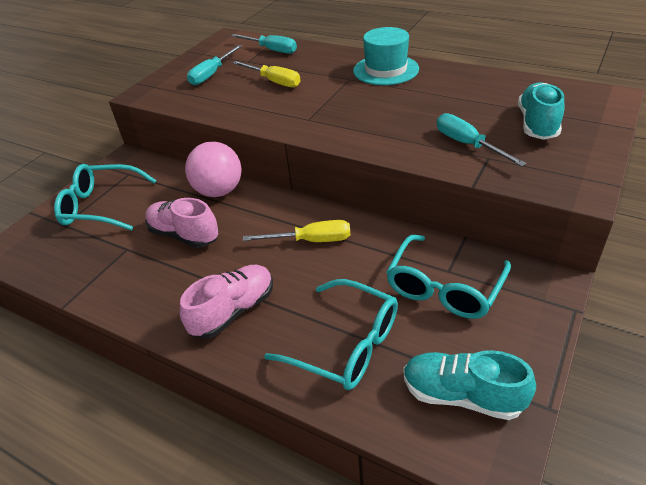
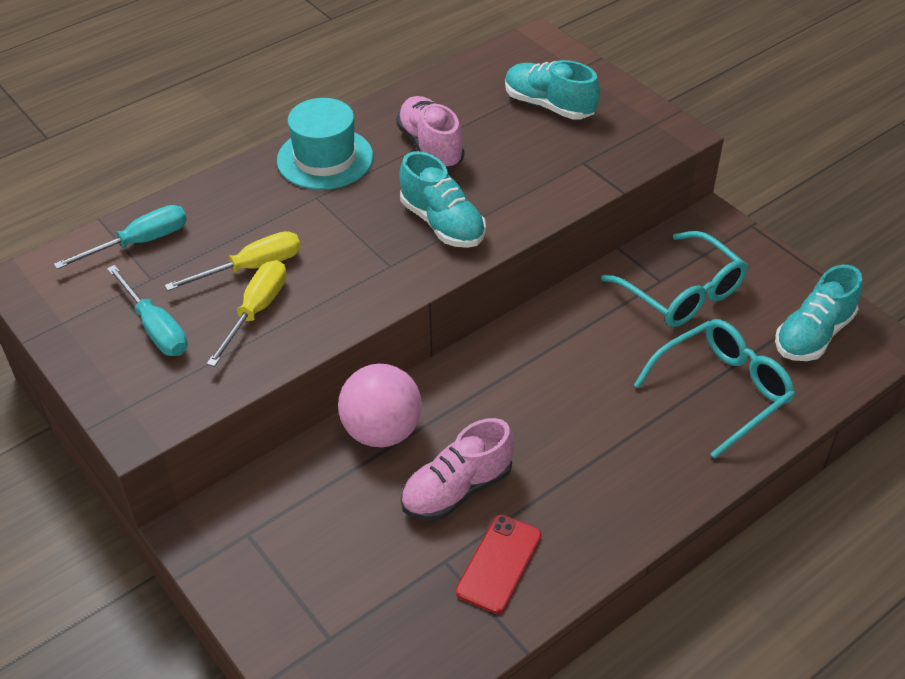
camera: 70 degrees left, 5 degrees up
(101, 206) = (315, 581): turquoise glasses -> none
(130, 272) = (499, 563): none -> red phone
(233, 311) = (629, 470): pink shoe -> pink shoe (430, 147)
(311, 240) = (548, 368): yellow screwdriver -> yellow screwdriver (256, 311)
(362, 124) = (442, 223): none -> turquoise shoe
(467, 144) = (550, 165): turquoise screwdriver -> none

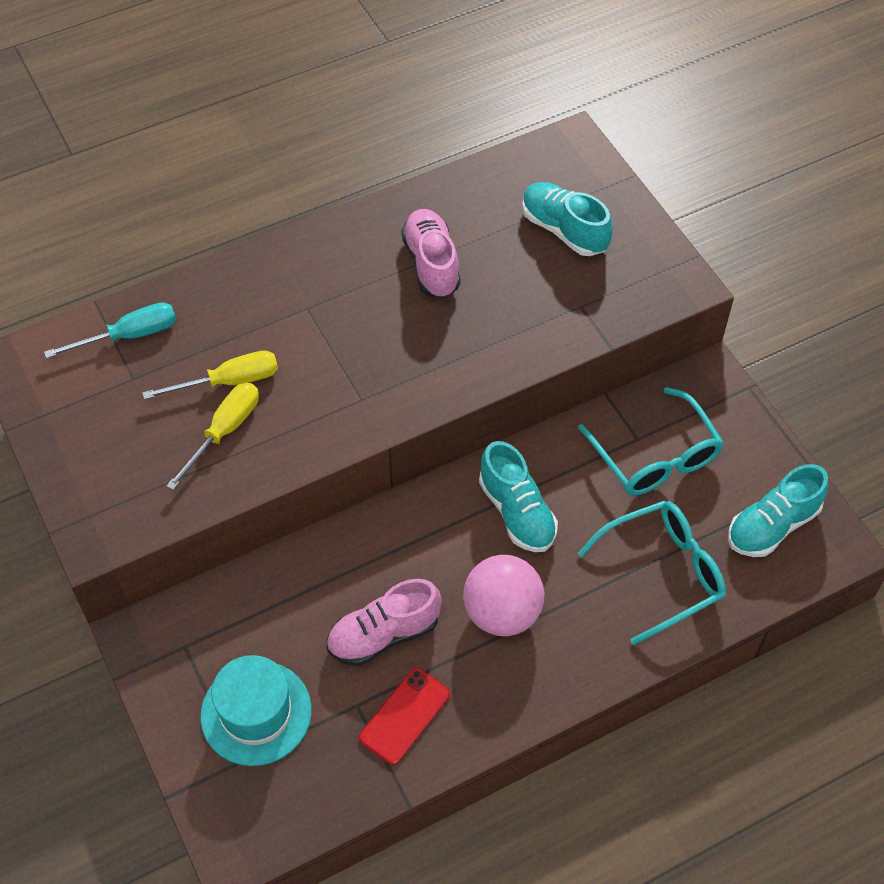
camera: 10 degrees right, 10 degrees up
(155, 328) = (128, 435): turquoise screwdriver -> none
(325, 158) = (324, 263): turquoise hat -> turquoise hat (256, 713)
(382, 431) = (327, 561): pink ball -> pink ball (502, 613)
(442, 223) = (422, 359): turquoise shoe -> turquoise shoe (517, 512)

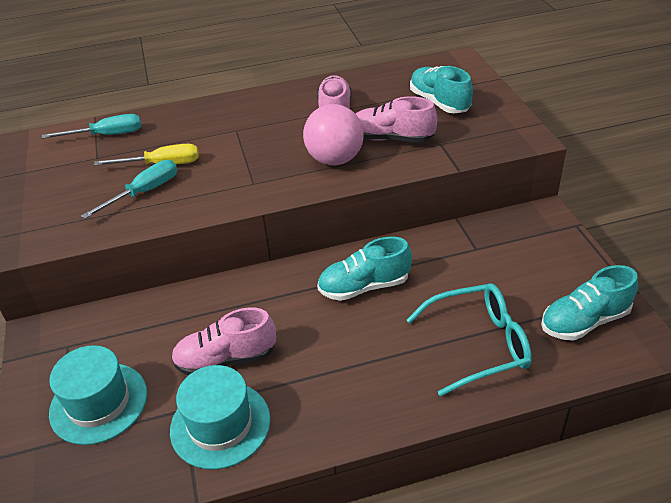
camera: 15 degrees right, 15 degrees down
(224, 431) = (144, 192): yellow screwdriver -> turquoise screwdriver
(404, 716) = (220, 424): red phone -> turquoise hat
(502, 613) = (330, 356): pink ball -> pink ball (335, 159)
(517, 303) = (391, 138): none -> pink shoe
(517, 512) = (364, 286): turquoise shoe -> turquoise shoe turned 90 degrees clockwise
(655, 456) = (488, 262): turquoise glasses -> none

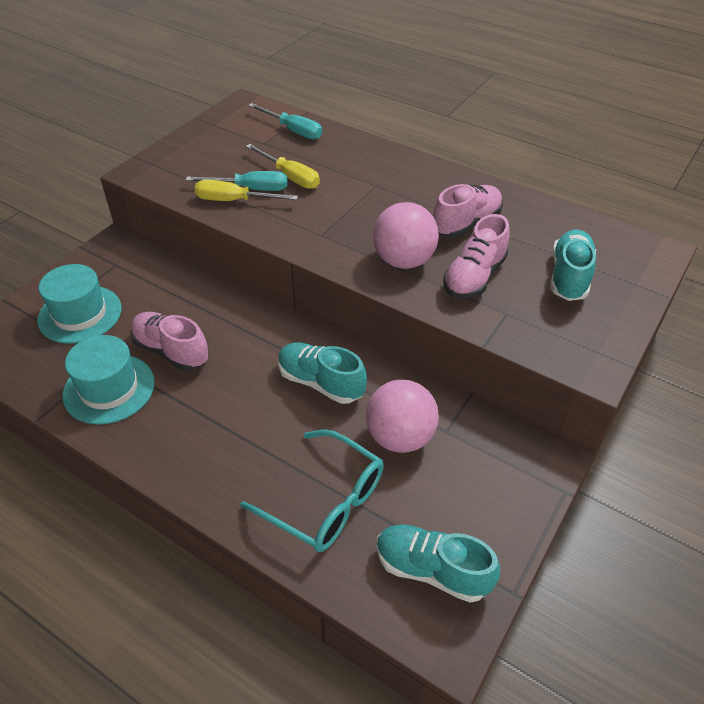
camera: 45 degrees right, 5 degrees up
(145, 208) = (234, 201): none -> yellow screwdriver
(391, 138) = (474, 277): pink shoe -> pink shoe turned 120 degrees counterclockwise
(459, 273) = (400, 437): none -> pink ball

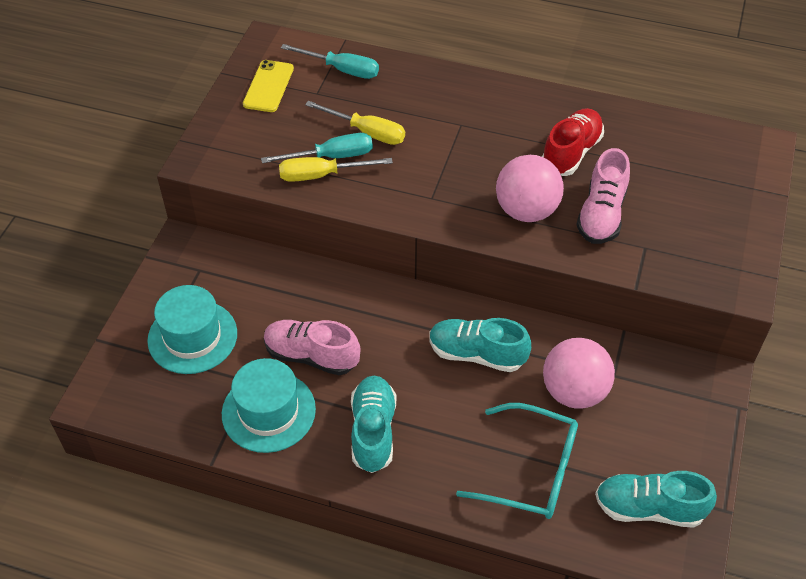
camera: 15 degrees left, 5 degrees up
(226, 132) = (268, 86): none -> yellow phone
(466, 223) = (571, 153): pink shoe -> red shoe
(569, 276) = (689, 194): turquoise shoe -> turquoise shoe (373, 431)

